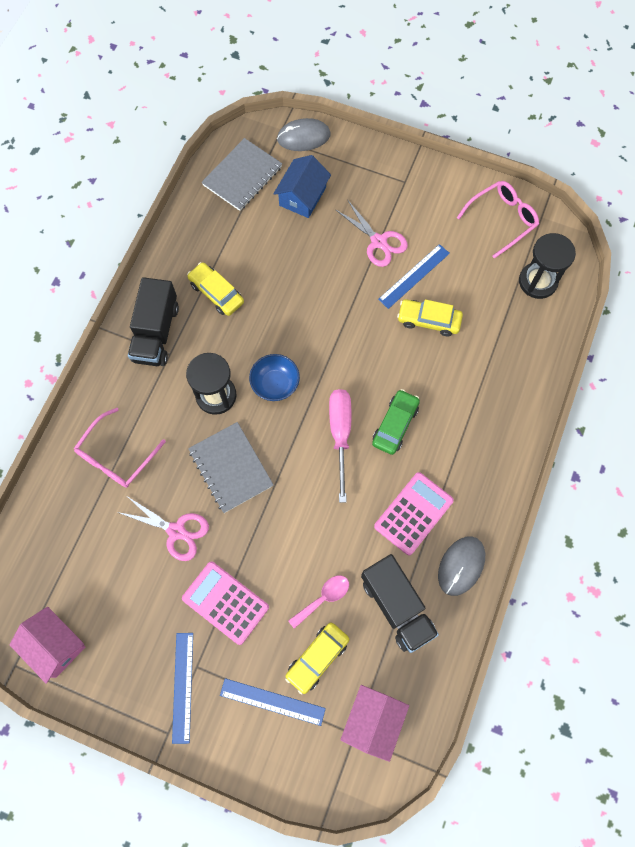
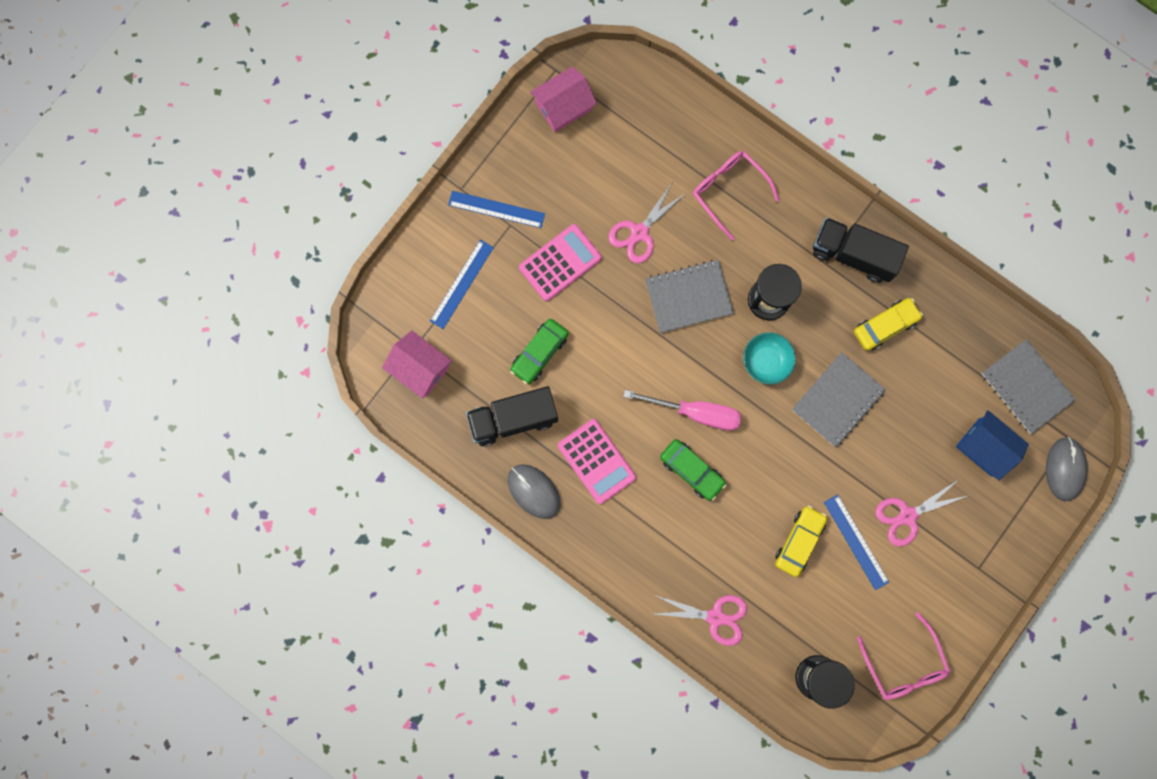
camera: 105 degrees right, 10 degrees up
(275, 384) = (766, 361): blue bowl -> turquoise bowl
(294, 317) = (837, 400): none -> grey notebook
(317, 658) = (488, 333): yellow car -> none
(323, 598) = (539, 353): pink spoon -> green car
(518, 373) = (715, 617): none -> pink scissors

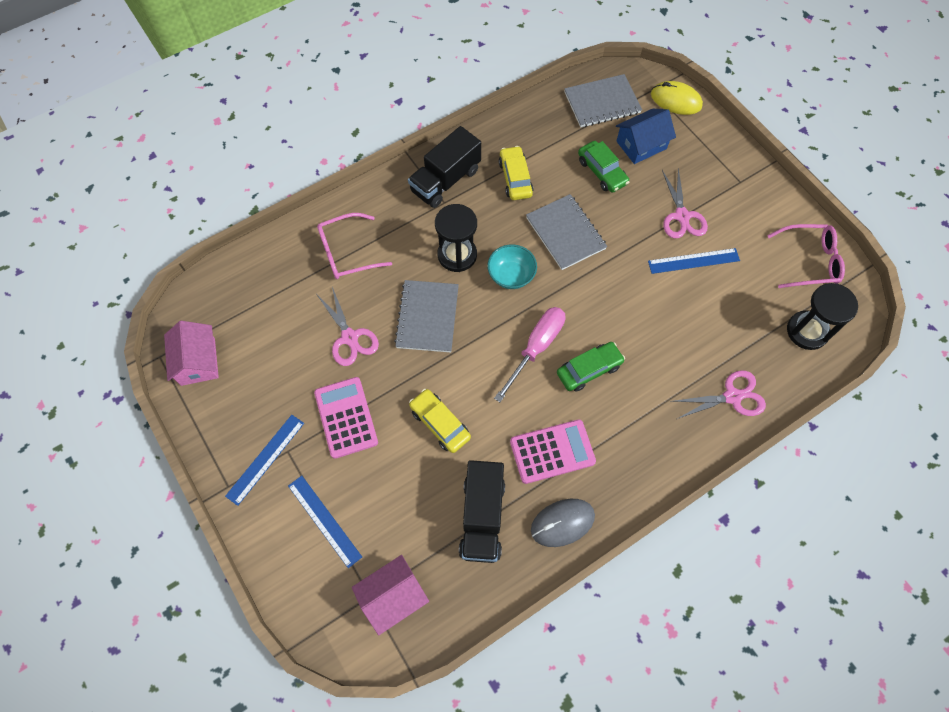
camera: 70 degrees left, 15 degrees down
(539, 353) = (426, 468): green car -> green car (602, 172)
(715, 617) = (732, 396): pink scissors -> pink scissors turned 45 degrees clockwise
(799, 541) = (681, 304): yellow car -> yellow car (440, 423)
(1065, 469) = (675, 100): grey mouse -> yellow mouse

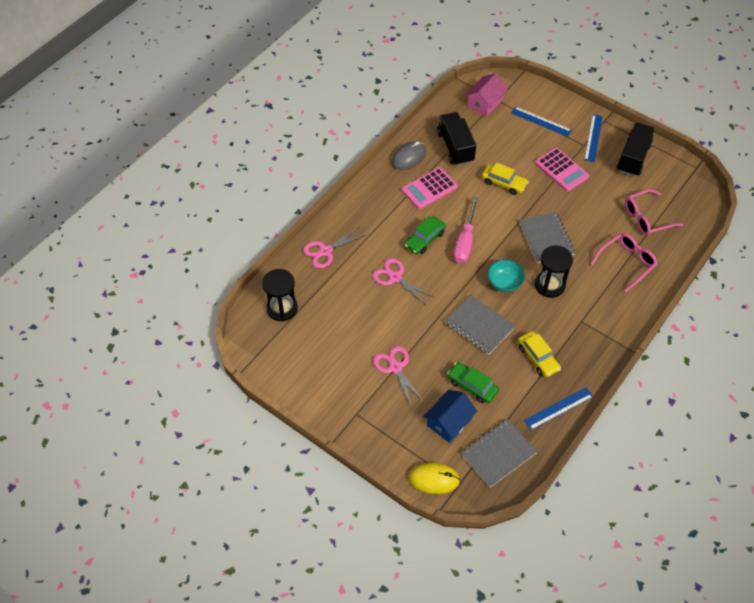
camera: 160 degrees right, 10 degrees down
(198, 361) = (671, 171): pink house -> none
(350, 338) = (588, 212): pink scissors -> pink scissors (395, 277)
(445, 180) = (590, 338): black truck -> black truck (633, 158)
(693, 261) = (376, 334): blue ruler -> blue ruler (558, 408)
(809, 261) = (288, 362): pink glasses -> pink glasses (647, 218)

